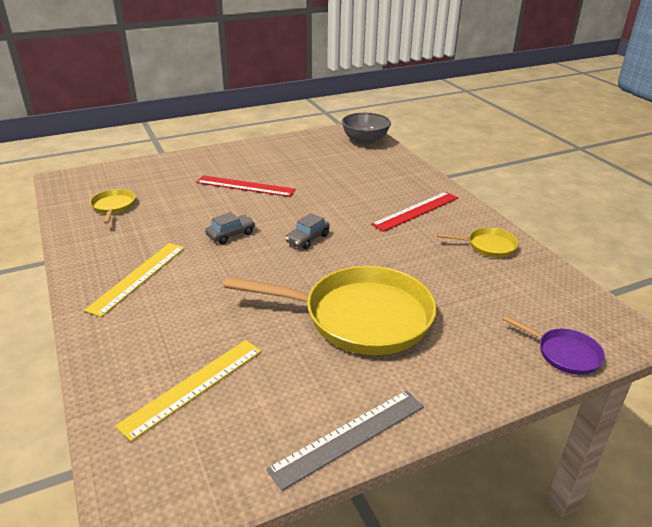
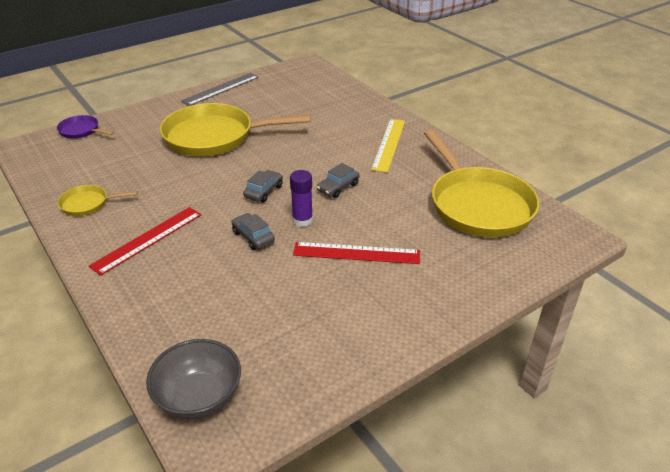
camera: 170 degrees right, 5 degrees up
(113, 207) = (478, 204): yellow pan -> yellow pan, size x2.21
(193, 386) = (308, 97): yellow ruler -> none
(278, 211) = (302, 220): none -> purple glue stick
(325, 204) = (253, 237): none -> grey car

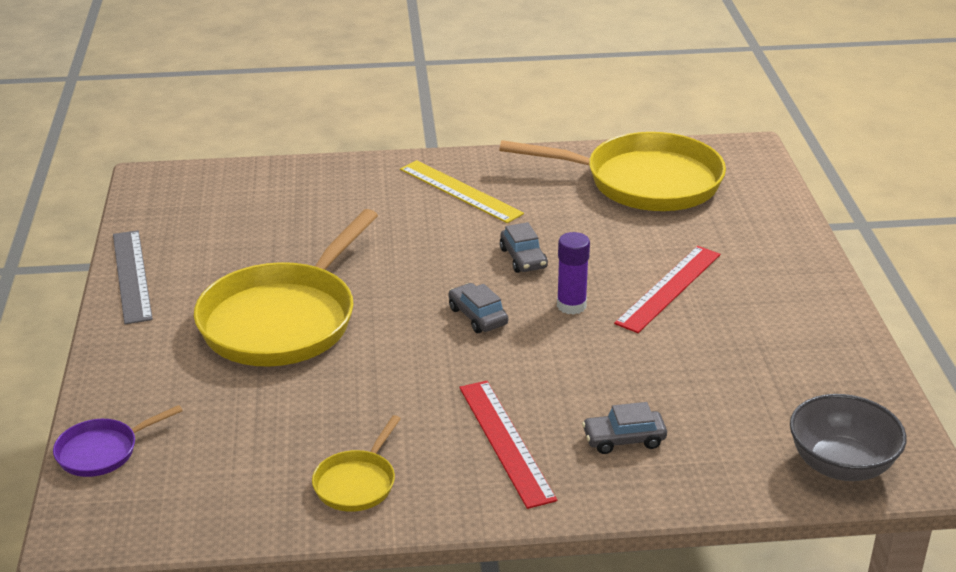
camera: 60 degrees left, 5 degrees down
(253, 237) = (574, 352): grey car -> grey car (624, 439)

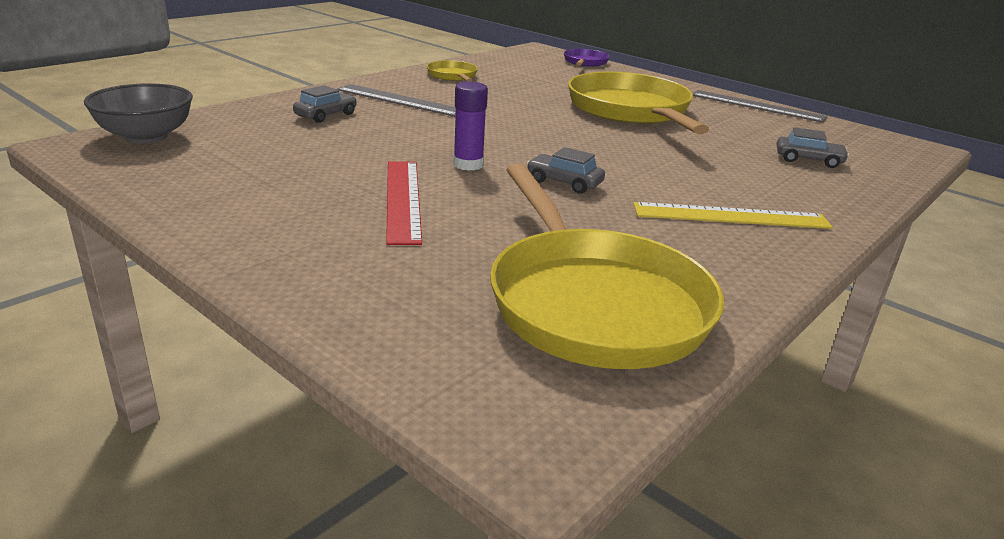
camera: 135 degrees right, 5 degrees down
(477, 316) = (523, 141): grey car -> grey car (808, 160)
(505, 442) = (400, 100): red ruler -> grey ruler
(644, 182) = (593, 302): yellow pan -> yellow pan turned 75 degrees counterclockwise

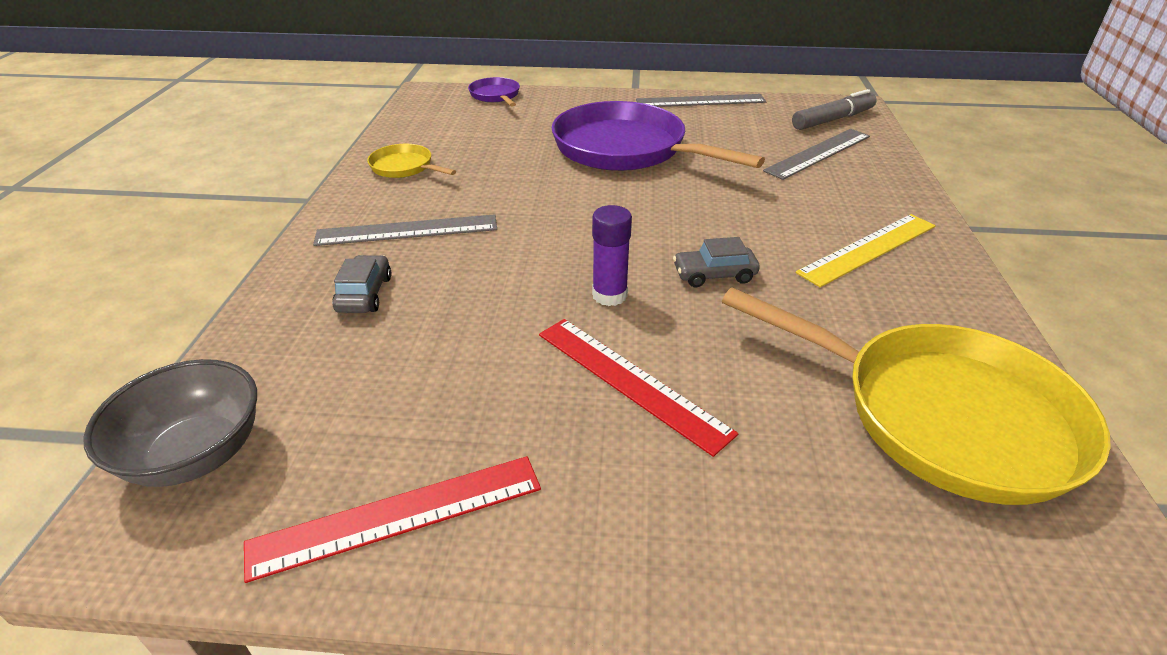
camera: 35 degrees left, 10 degrees up
(186, 190) = (398, 515): none -> red ruler
(631, 111) = (626, 149): yellow pan -> purple pan
(808, 160) = (818, 153): grey car -> grey ruler
(872, 148) = (832, 120): none -> grey marker

